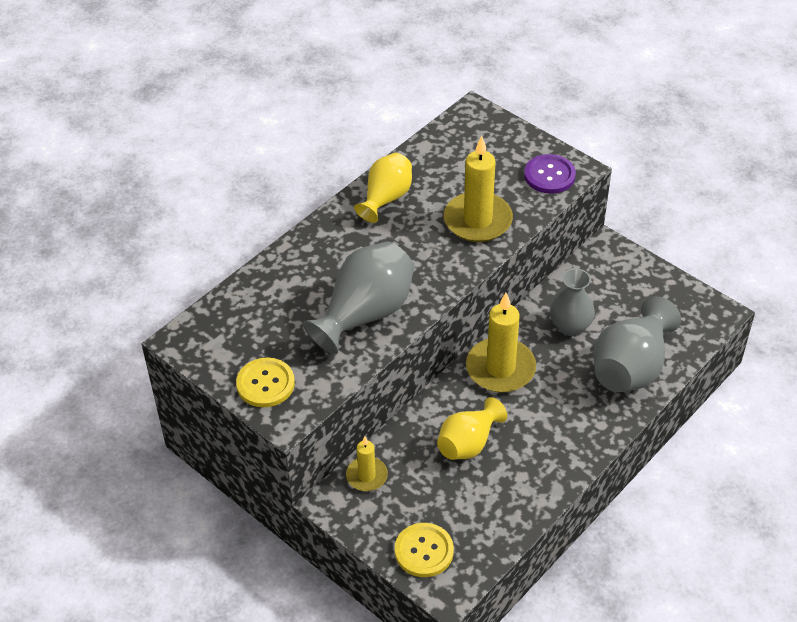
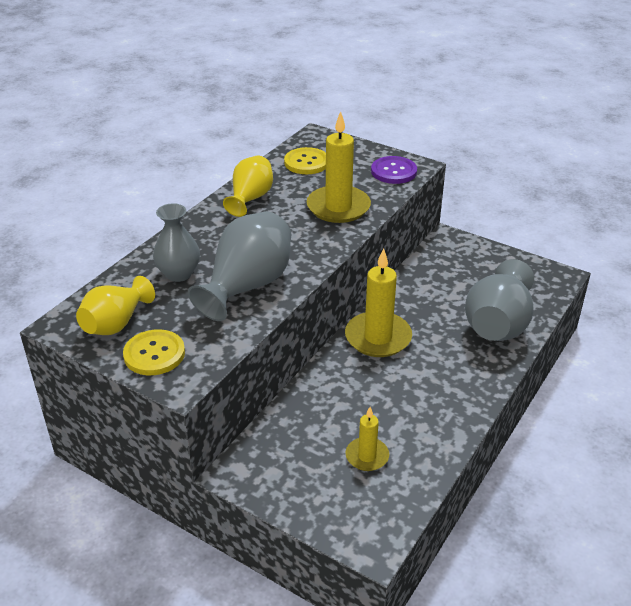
camera: 10 degrees left, 10 degrees down
(367, 476) = (267, 444): yellow candle -> yellow candle (367, 456)
(424, 551) = (340, 509): yellow button -> yellow button (306, 162)
(468, 443) = (362, 403): yellow vase -> yellow vase (116, 324)
(570, 326) = (433, 298): grey vase -> grey vase (179, 274)

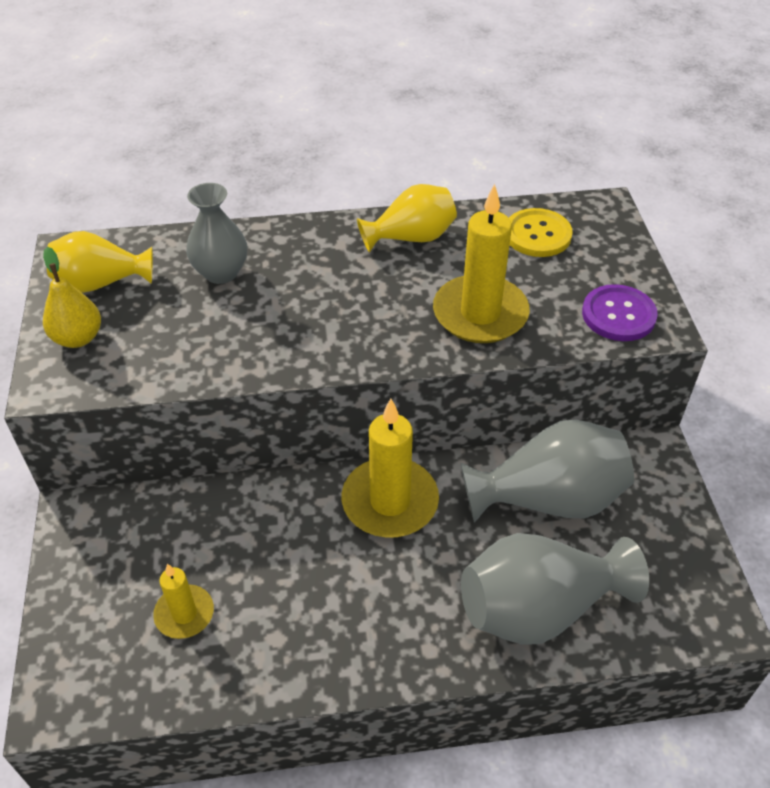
camera: 50 degrees right, 10 degrees up
(154, 354) = (78, 338): yellow button -> yellow pear
(247, 286) = (251, 334): grey vase -> grey vase (548, 499)

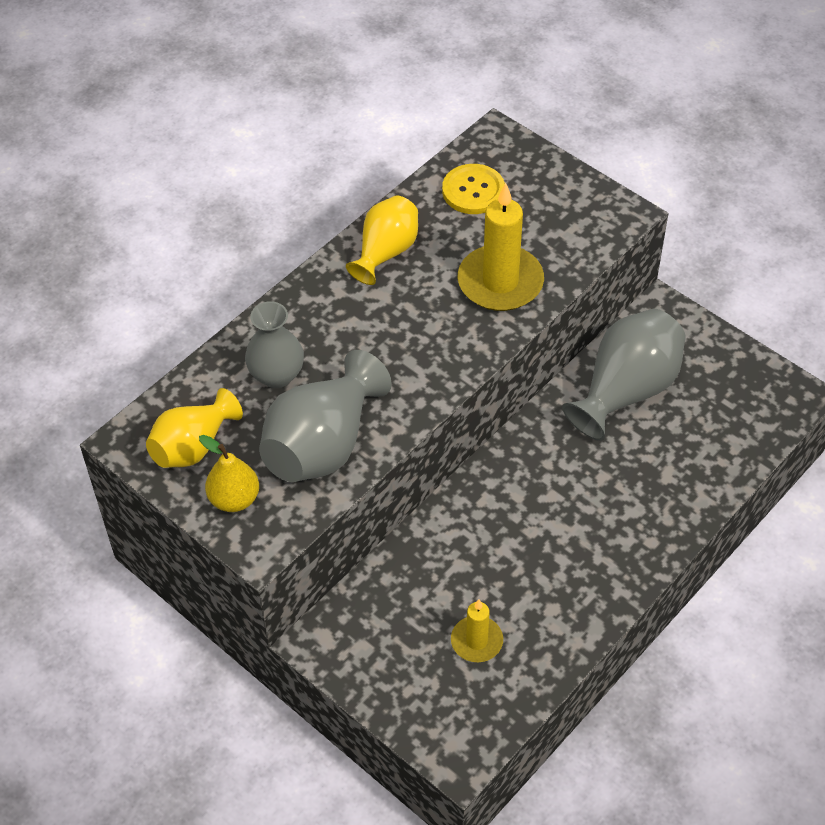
camera: 40 degrees left, 5 degrees up
(390, 501) = (527, 468): yellow candle -> none
(538, 608) = (688, 467): grey vase -> grey vase (322, 445)
(618, 315) = (590, 222): purple button -> none

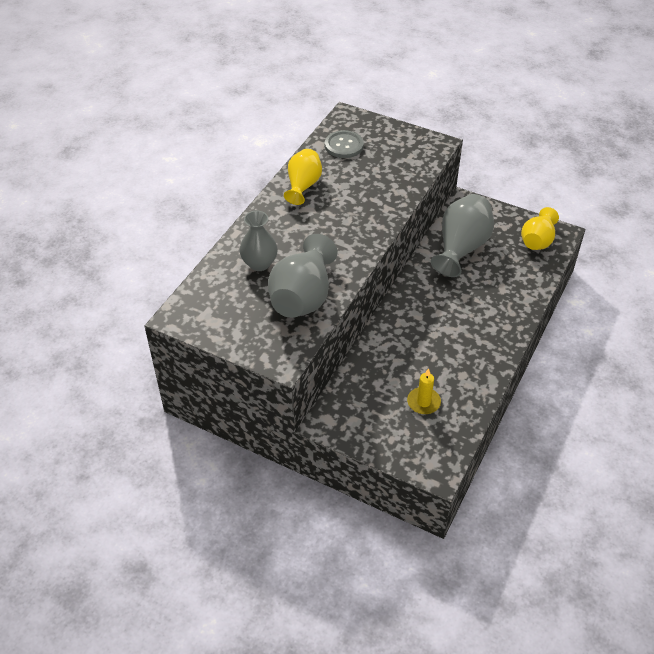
camera: 15 degrees left, 5 degrees down
(193, 446) = (220, 313): yellow vase -> yellow vase (537, 241)
(234, 499) = (257, 338): yellow pear -> none
(473, 191) = (344, 145): yellow button -> grey button
(500, 282) = (378, 190): yellow candle -> none

